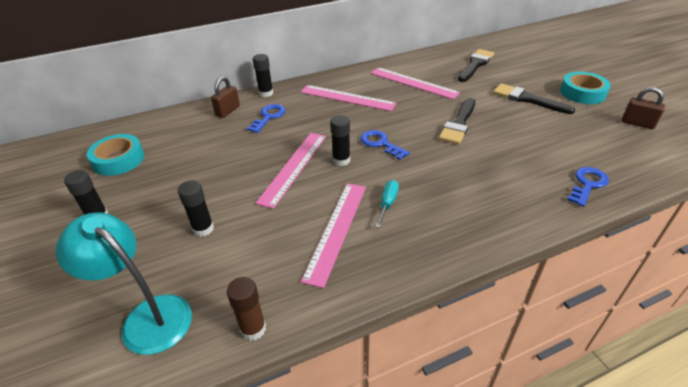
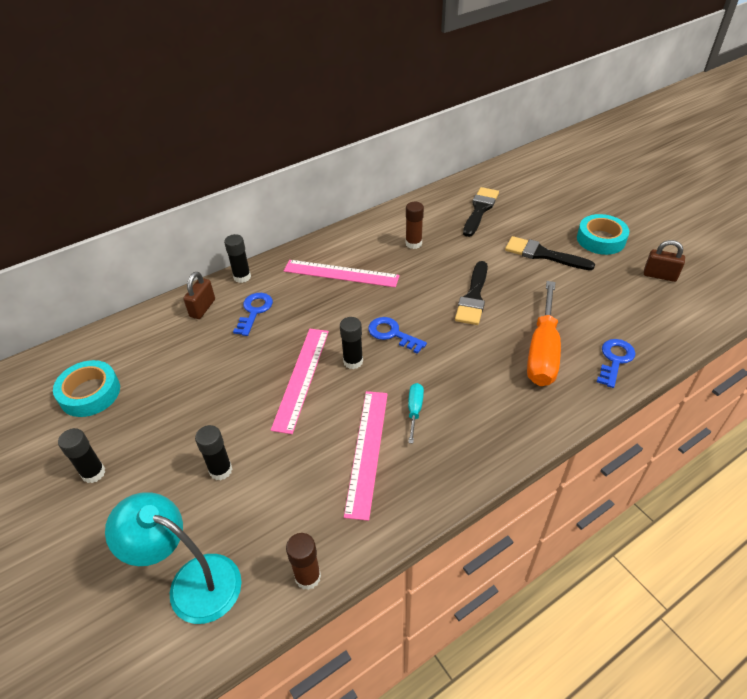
camera: 10 degrees left, 5 degrees up
(413, 83) = (413, 243): pink ruler -> brown glue stick
(516, 170) = (542, 351): none -> orange screwdriver

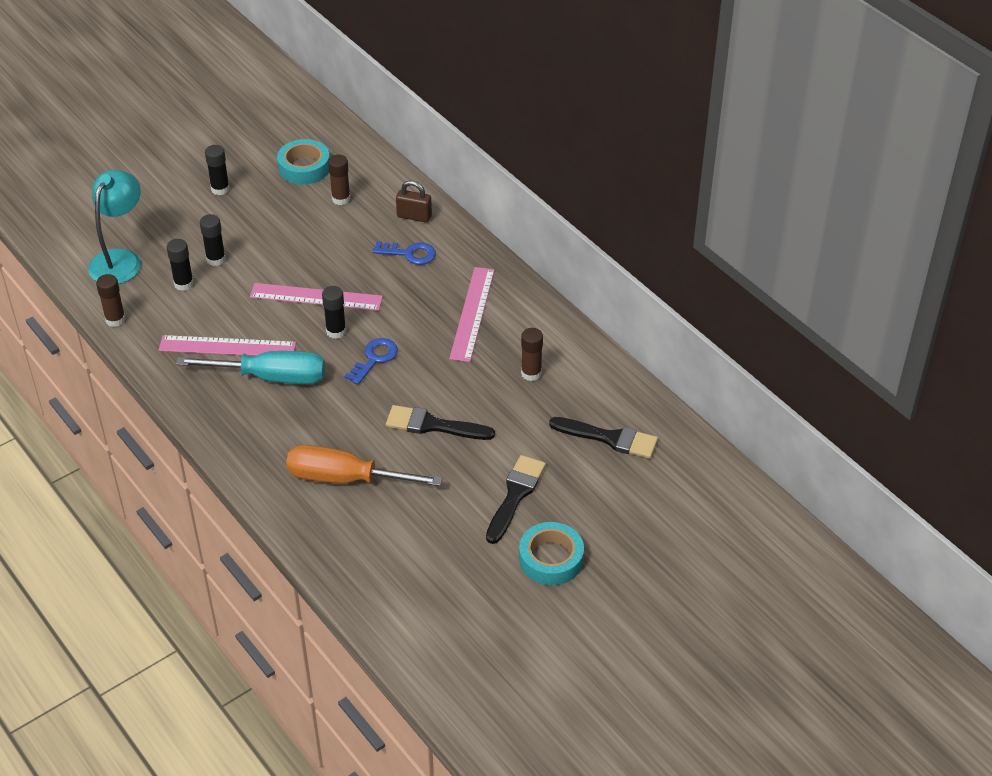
camera: 85 degrees right, 0 degrees up
(156, 361) = (341, 199): none -> brown glue stick
(242, 277) = (464, 237): black glue stick -> black glue stick (184, 284)
(414, 410) = (271, 377): turquoise screwdriver -> turquoise screwdriver, size x2.17
(615, 360) = (331, 539): blue key -> none
(659, 275) = (477, 608): brown padlock -> none

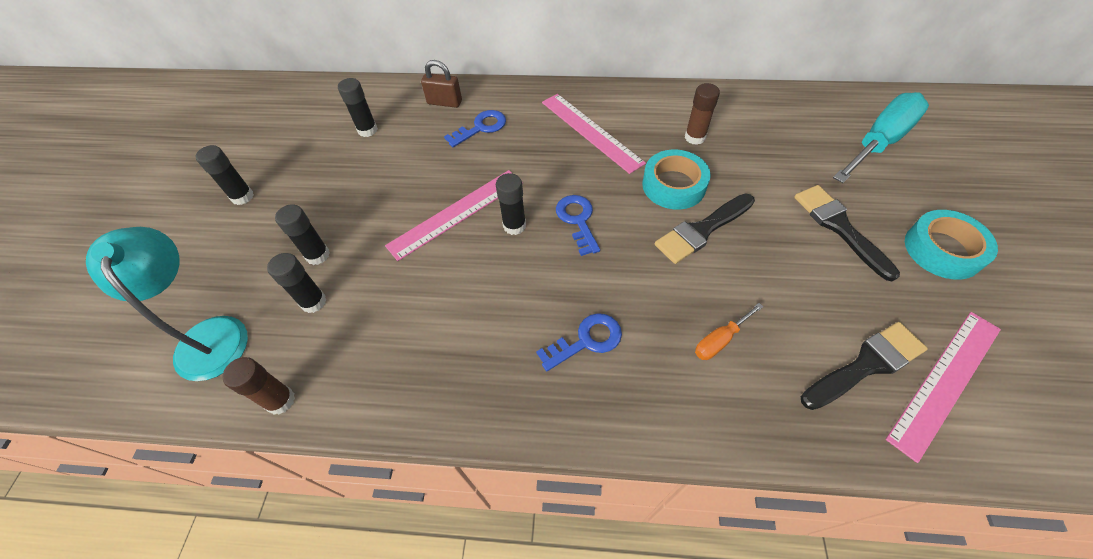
camera: 45 degrees left, 10 degrees up
(227, 347) = (439, 322): pink ruler -> pink ruler (945, 381)
(271, 377) = (520, 312): turquoise screwdriver -> turquoise screwdriver (879, 142)
(282, 419) = (586, 340): none -> blue key
(304, 167) = (302, 130): turquoise tape -> turquoise tape (673, 185)
(341, 199) = (367, 130): brown glue stick -> black glue stick
(345, 479) = (720, 340): orange screwdriver -> orange screwdriver, size x0.46
(414, 216) = (444, 102): brown padlock -> brown padlock turned 45 degrees clockwise
(609, 438) = (810, 136): black brush -> black brush (866, 365)

